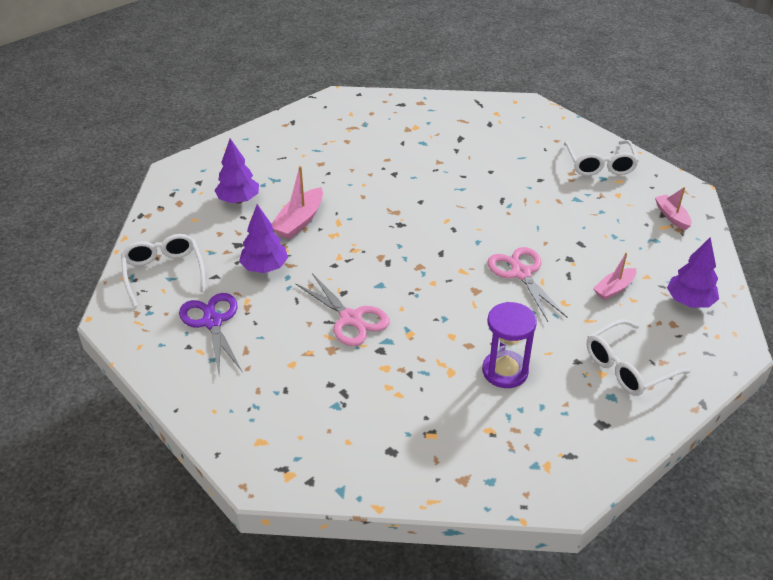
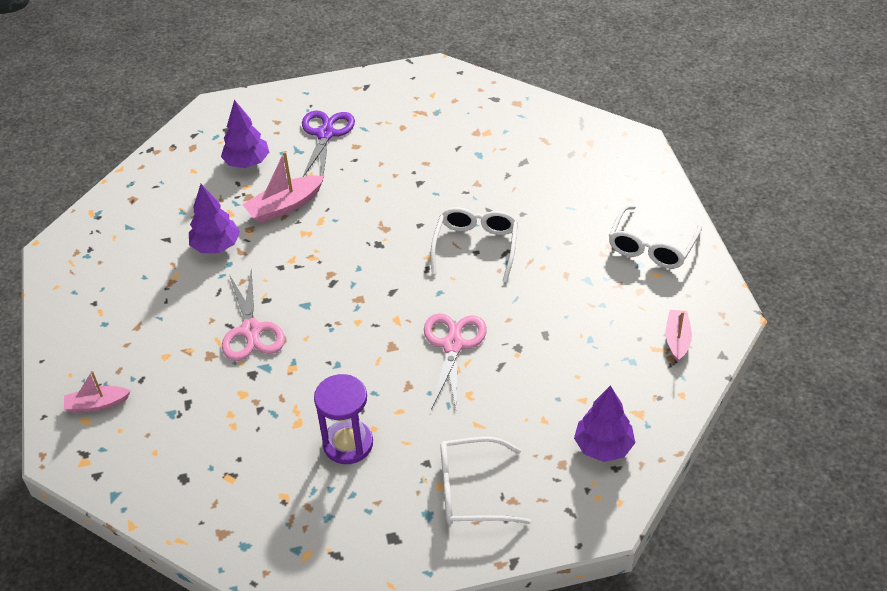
camera: 30 degrees right, 5 degrees up
(164, 273) = (126, 219): white glasses -> white glasses (476, 247)
(212, 322) = (130, 286): purple scissors -> purple scissors (325, 134)
(614, 289) = (534, 400): pink boat -> pink boat (97, 404)

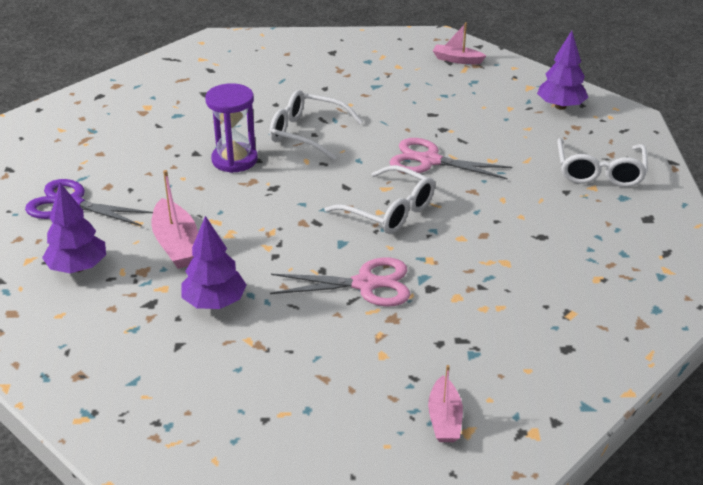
camera: 80 degrees left, 10 degrees down
(348, 444) = (537, 233): purple hourglass -> purple hourglass (234, 160)
(651, 247) = (350, 53): white glasses -> white glasses (389, 211)

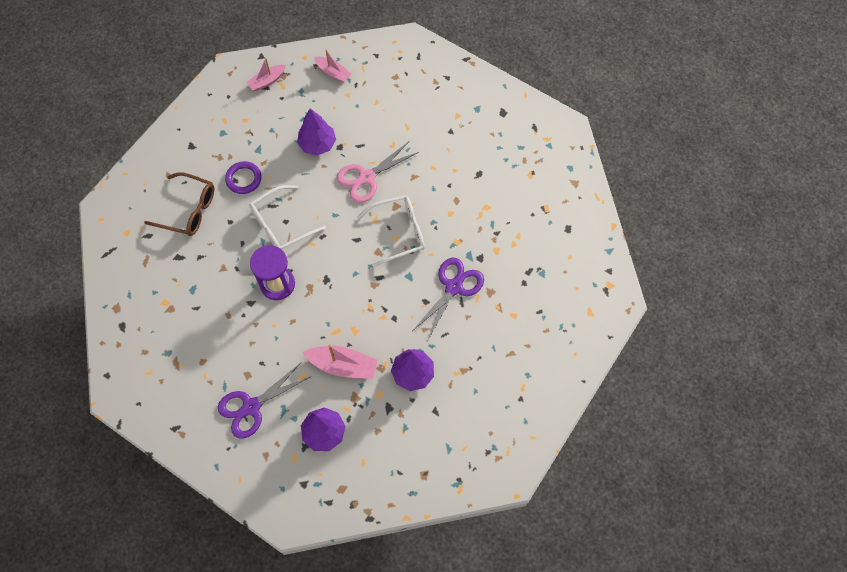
camera: 55 degrees left, 30 degrees up
(262, 78) = (188, 210): none -> brown glasses
(332, 92) = (244, 179): none -> purple ring
(365, 284) = (453, 287): pink scissors -> purple scissors
(444, 419) = (575, 317): pink boat -> pink boat (333, 73)
(560, 106) = (368, 67): purple tree -> purple tree (317, 144)
(599, 172) = (447, 101): white glasses -> none

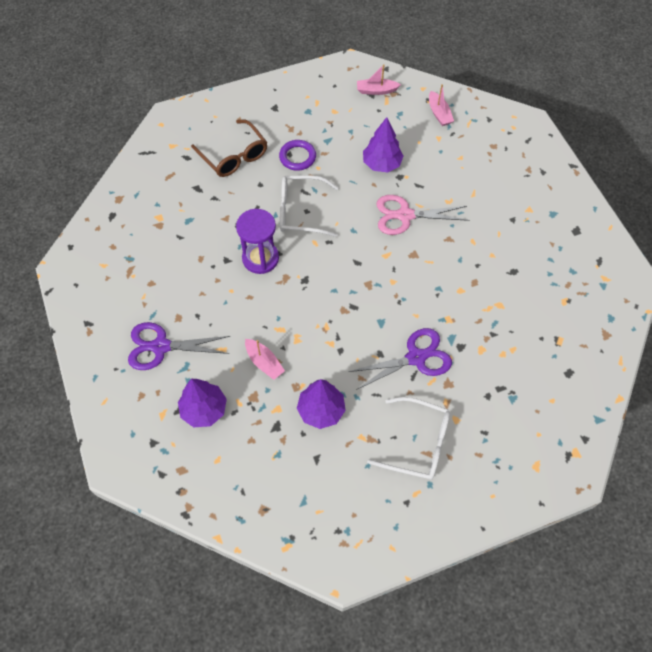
camera: 35 degrees right, 5 degrees down
(343, 365) = (264, 362): pink boat -> pink boat, size x0.66
(399, 232) = (400, 278): white glasses -> white glasses (418, 443)

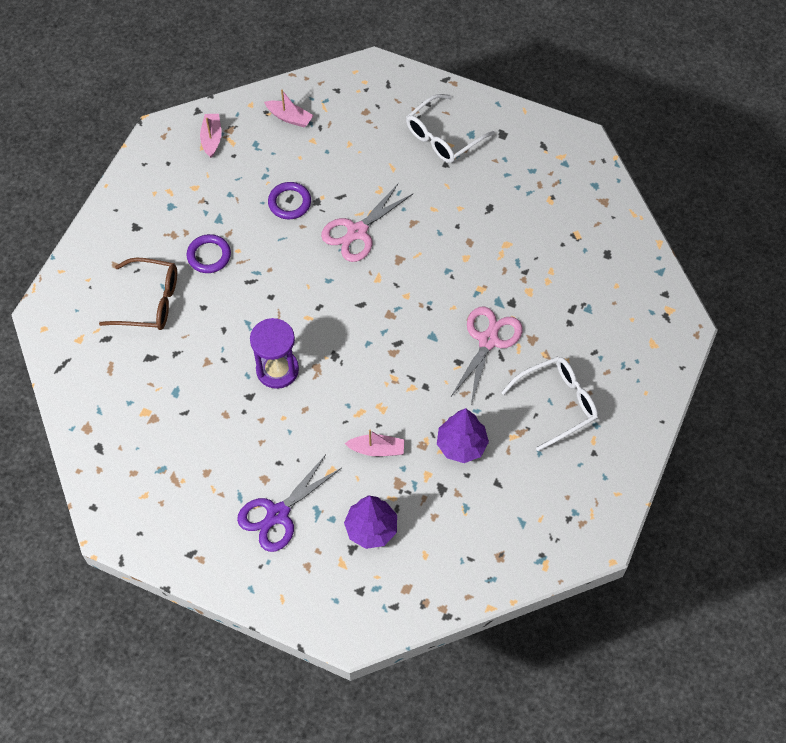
camera: 45 degrees left, 0 degrees up
(301, 211) = (266, 301): white glasses -> white glasses (443, 137)
(376, 90) = (211, 138): pink boat -> pink boat turned 135 degrees clockwise
(382, 164) = (289, 202): purple tree -> purple ring
(416, 358) = (488, 341): purple scissors -> pink scissors

